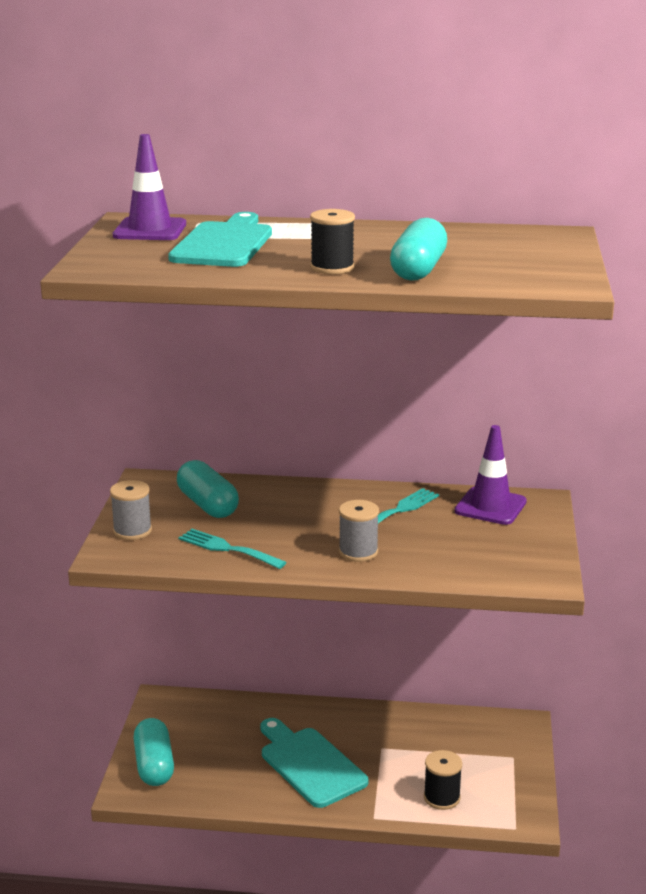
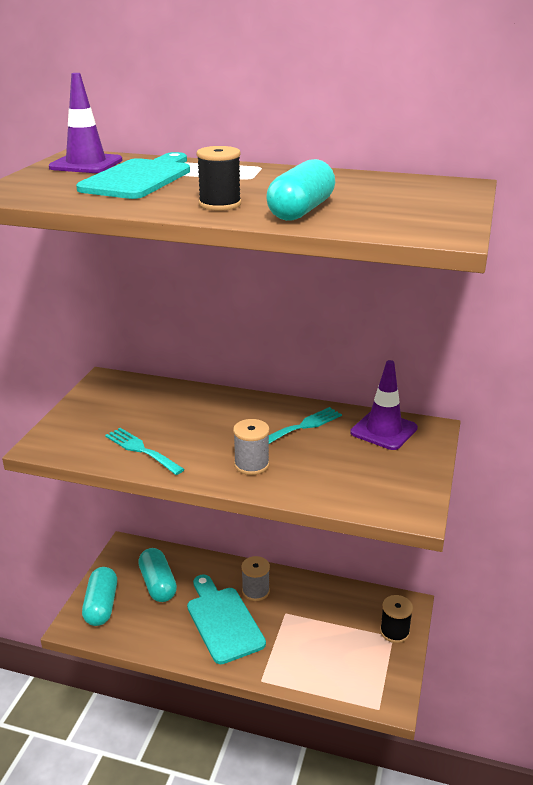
camera: 10 degrees right, 5 degrees up
(132, 531) = (71, 425): grey spool -> grey spool (255, 591)
(208, 505) = (144, 406): turquoise capsule -> turquoise capsule (158, 584)
(442, 797) = (323, 668): black spool -> black spool (394, 632)

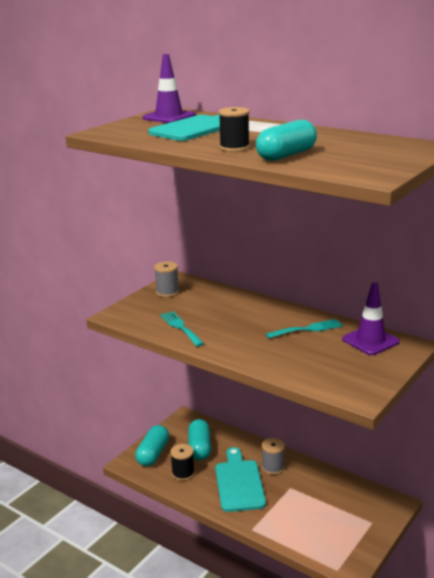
camera: 20 degrees right, 5 degrees down
(251, 464) = (254, 348): grey spool -> grey spool (167, 292)
(394, 632) = (375, 519): black spool -> black spool (183, 473)

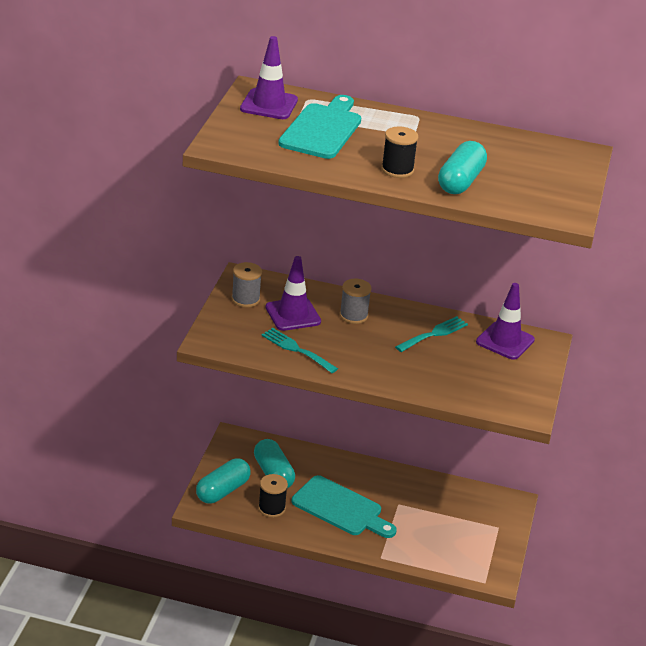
camera: 25 degrees left, 10 degrees up
(153, 454) = (222, 491): turquoise capsule -> turquoise capsule turned 45 degrees clockwise
(196, 305) = (293, 314): none -> purple traffic cone
(239, 483) = (340, 508): turquoise cutting board -> turquoise cutting board turned 150 degrees clockwise
(273, 467) = (368, 484): grey spool -> grey spool (353, 315)

